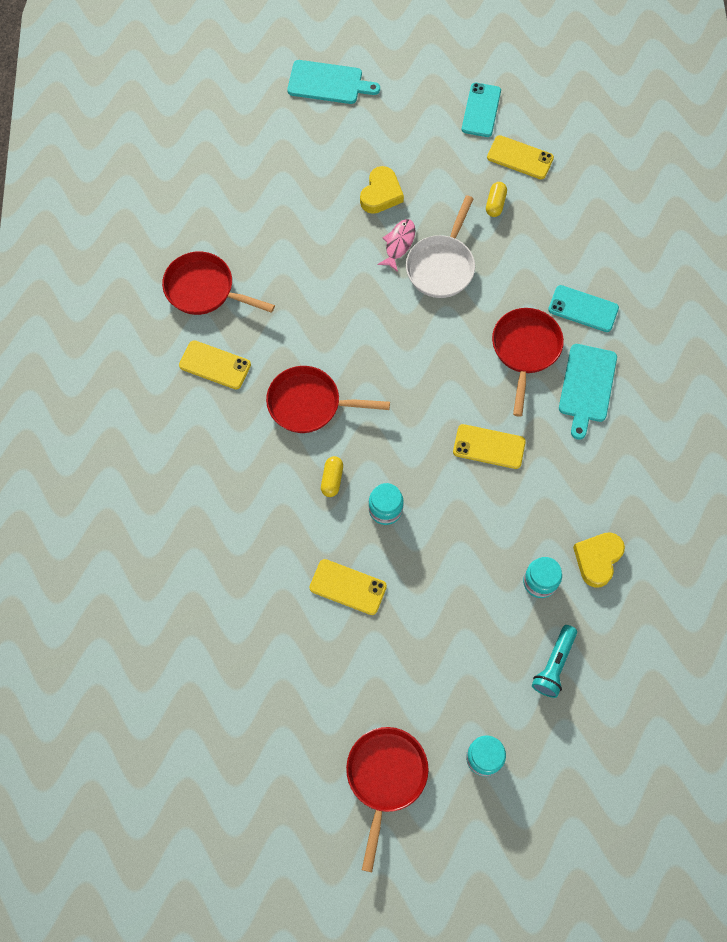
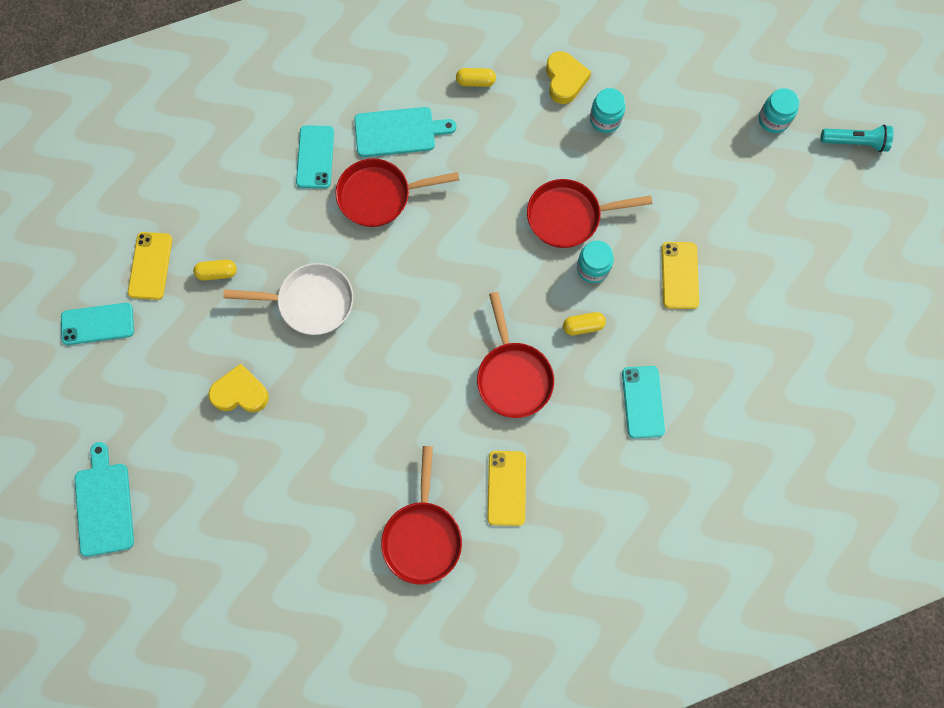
camera: 110 degrees left, 5 degrees up
(240, 504) = (643, 402): none -> turquoise phone
(385, 777) = (825, 189): red pan -> red pan (568, 216)
(398, 244) = (297, 353): pink fish -> none
(489, 446) = (493, 198): yellow phone -> none
(554, 665) = (672, 89): turquoise flashlight -> turquoise flashlight (855, 142)
(597, 559) = (565, 80): yellow heart -> yellow heart turned 105 degrees counterclockwise
(621, 473) = (475, 82): none -> yellow capsule

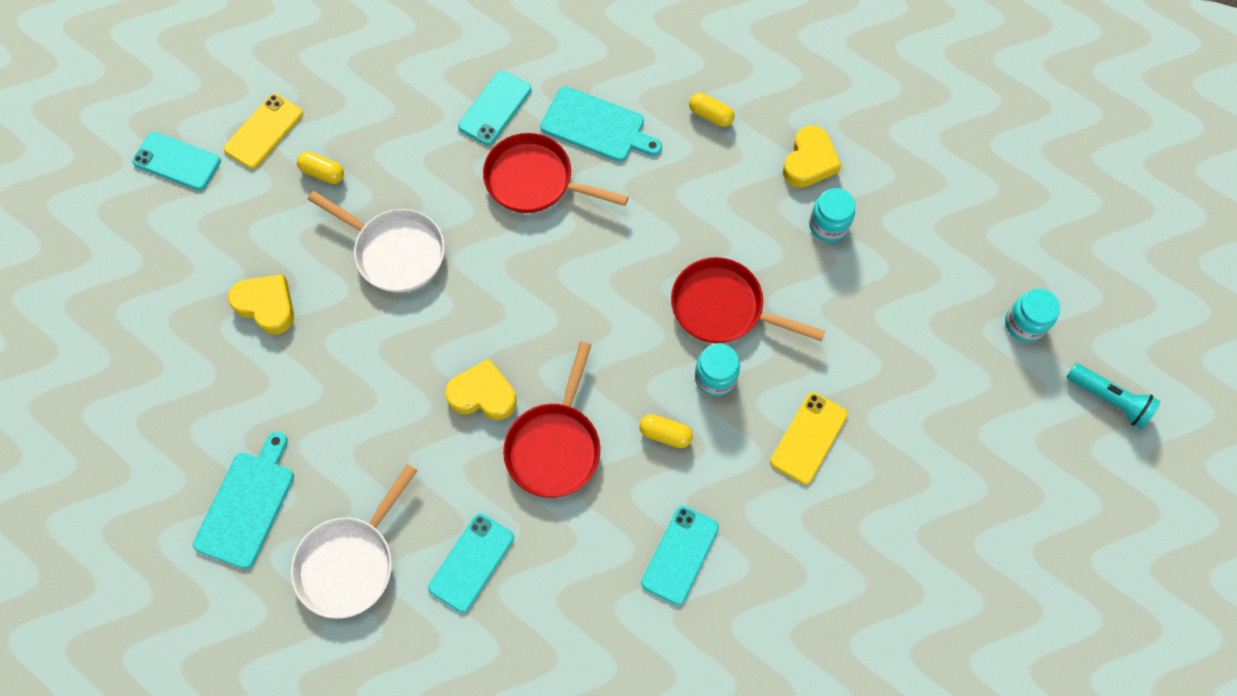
camera: 30 degrees right, 5 degrees down
(104, 505) = (64, 343): turquoise cutting board -> turquoise cutting board (247, 505)
(422, 536) = (350, 562): red pan -> white pan
(440, 369) = (483, 394): none -> yellow heart
(506, 488) = (471, 562): yellow phone -> turquoise phone

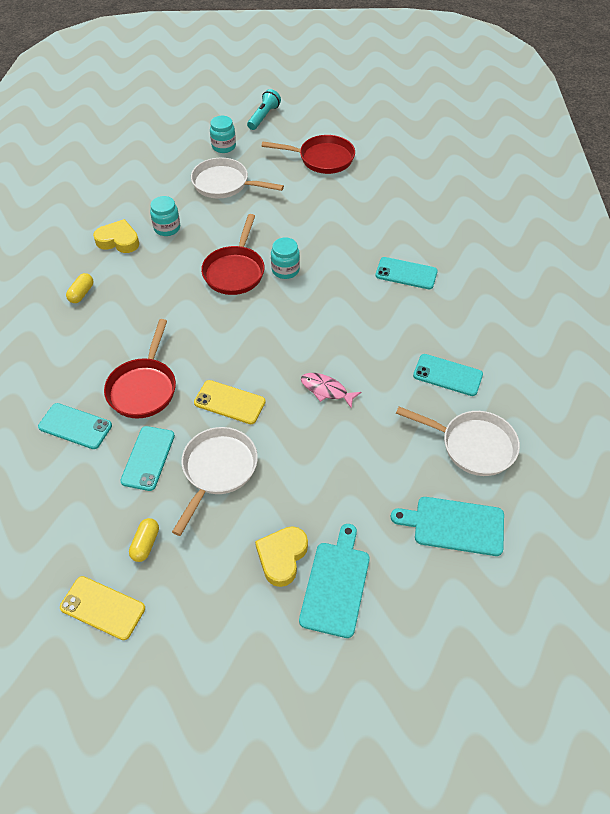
camera: 100 degrees left, 15 degrees down
(177, 161) = (140, 684): turquoise phone -> turquoise phone (148, 458)
(483, 394) = (326, 390): yellow heart -> pink fish
(555, 446) = (354, 343): red pan -> red pan (322, 159)
(596, 126) = (92, 357): turquoise cutting board -> turquoise cutting board (336, 585)
(665, 434) = (330, 289): yellow capsule -> none
(808, 438) = (315, 225): yellow phone -> yellow phone (229, 402)
(924, 314) = (224, 184): none -> white pan

